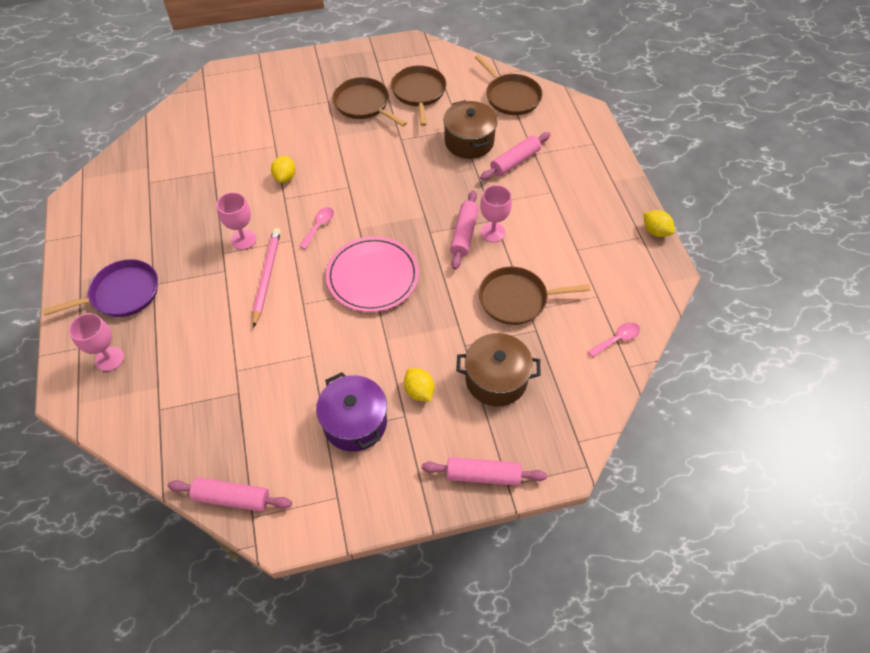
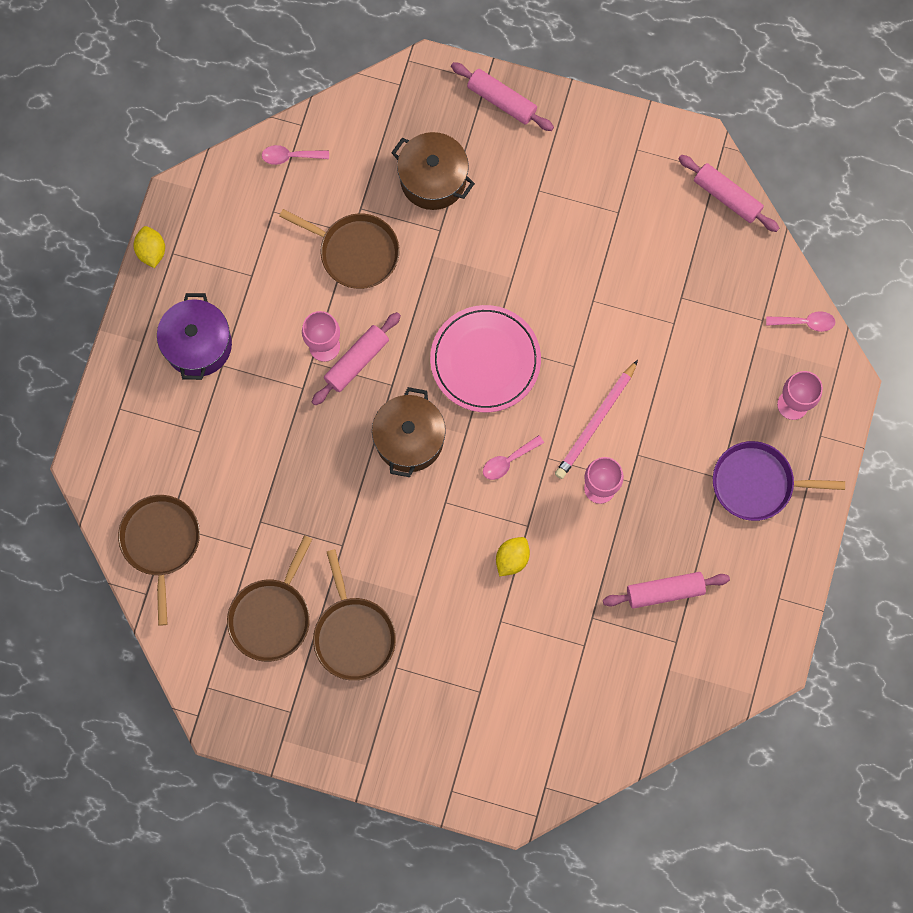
camera: 150 degrees left, 20 degrees up
(119, 426) = (805, 322): none -> pink spoon
(355, 422) = (587, 208): purple pot -> purple pot (198, 345)
(419, 391) = (511, 207): yellow lemon -> none
(469, 141) = (263, 494): brown pot -> brown pot (409, 439)
(515, 161) = (231, 432): pink rolling pin -> pink rolling pin (665, 592)

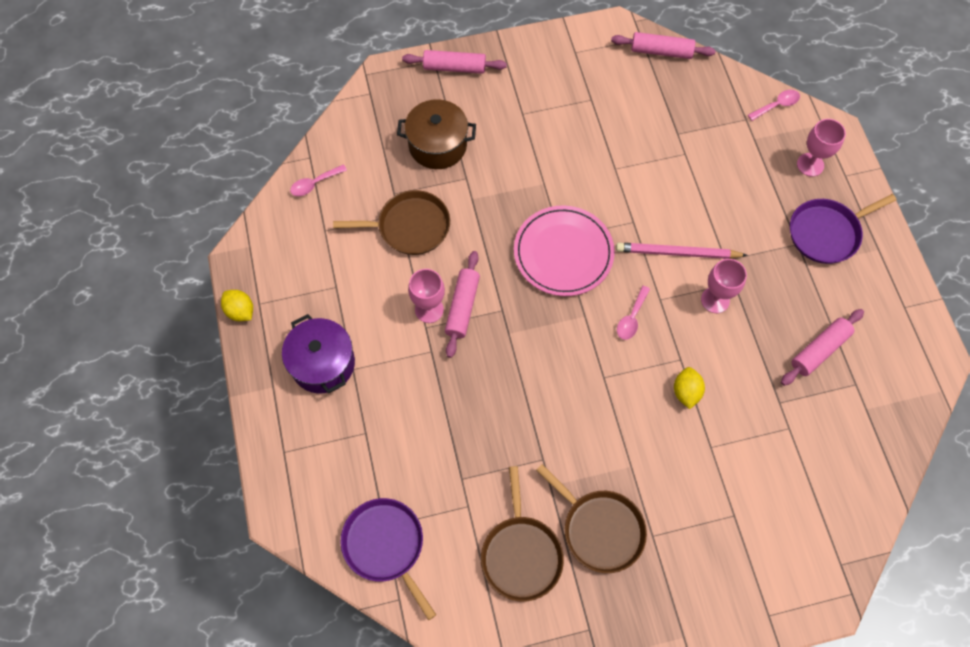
camera: 30 degrees left, 10 degrees down
(161, 542) = (386, 546): brown pan -> purple pan
(409, 439) = (543, 344): brown pot -> none
(596, 421) = (677, 253): pink pencil -> pink pencil turned 90 degrees clockwise

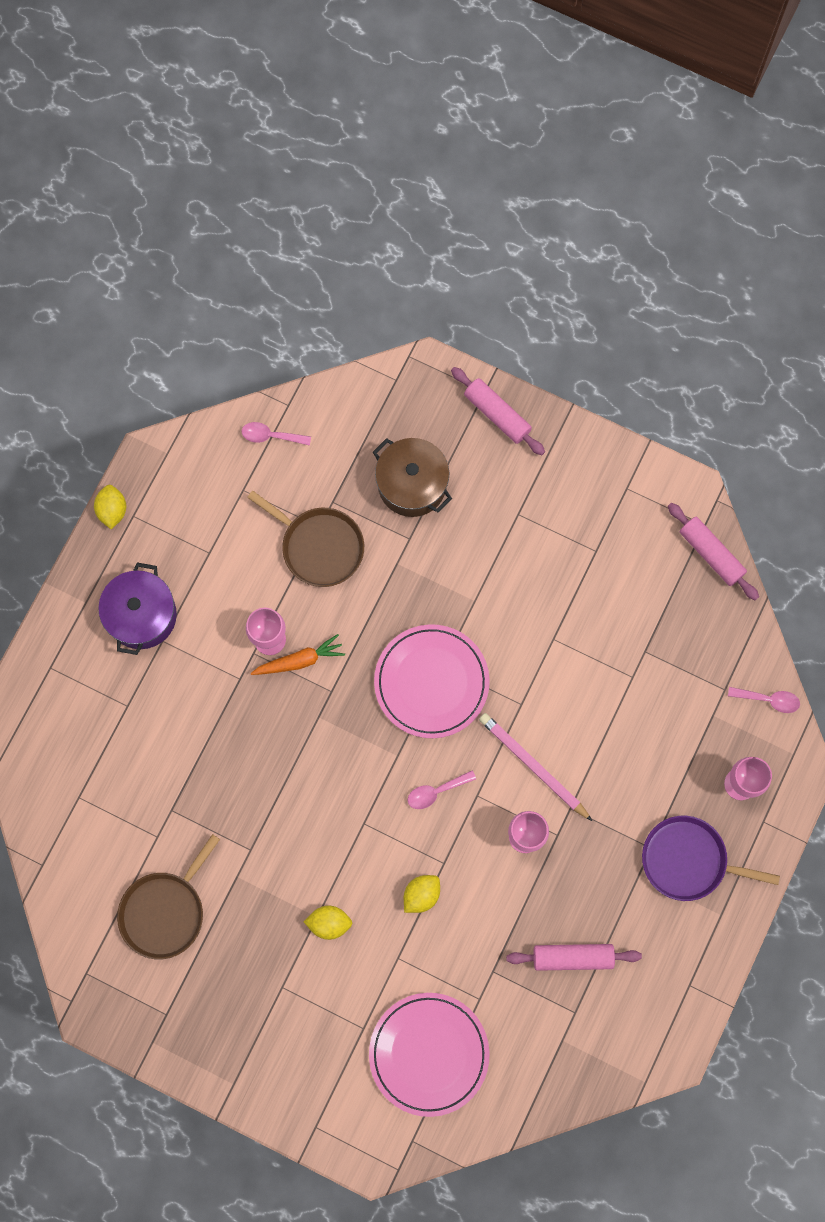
camera: 40 degrees right, 10 degrees up
(386, 546) = (66, 814): purple pan -> none
(462, 307) = (299, 660): pink rolling pin -> orange carrot
(600, 529) = (245, 945): brown pan -> none
(643, 463) = (329, 923): none -> yellow lemon
(793, 494) = (429, 1054): none -> pink plate

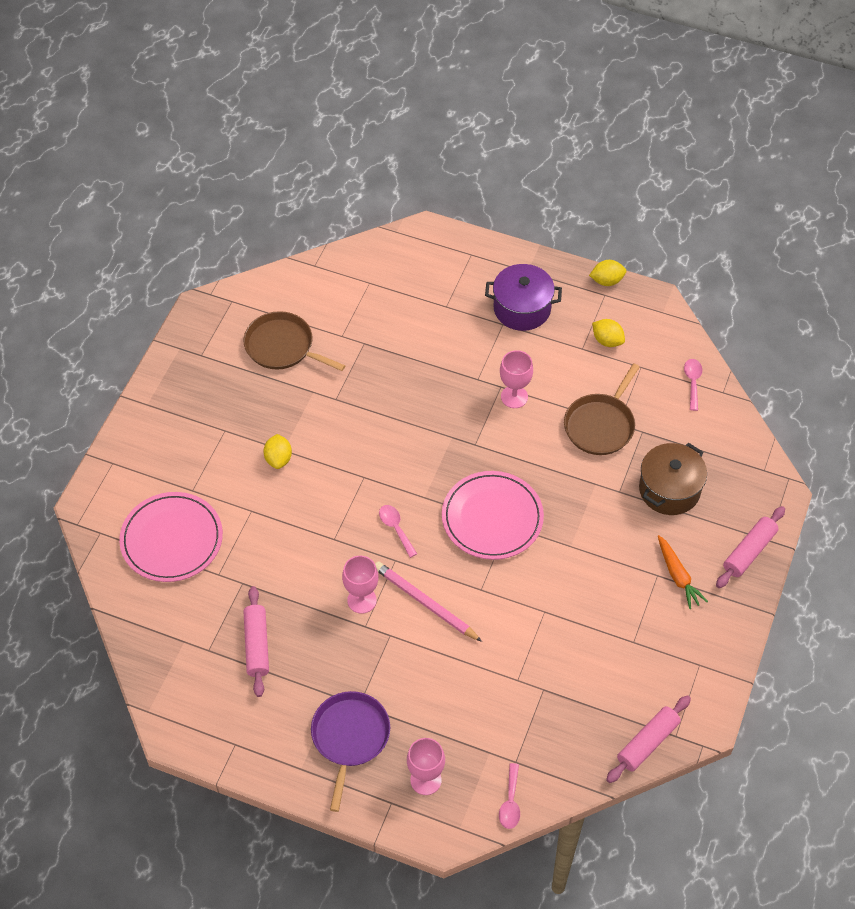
camera: 85 degrees right, 20 degrees down
(299, 660) = (499, 419): orange carrot -> orange carrot (678, 576)
(421, 895) = (305, 524): yellow lemon -> yellow lemon (607, 341)
(533, 766) = (425, 603): pink pencil -> pink pencil turned 90 degrees counterclockwise

